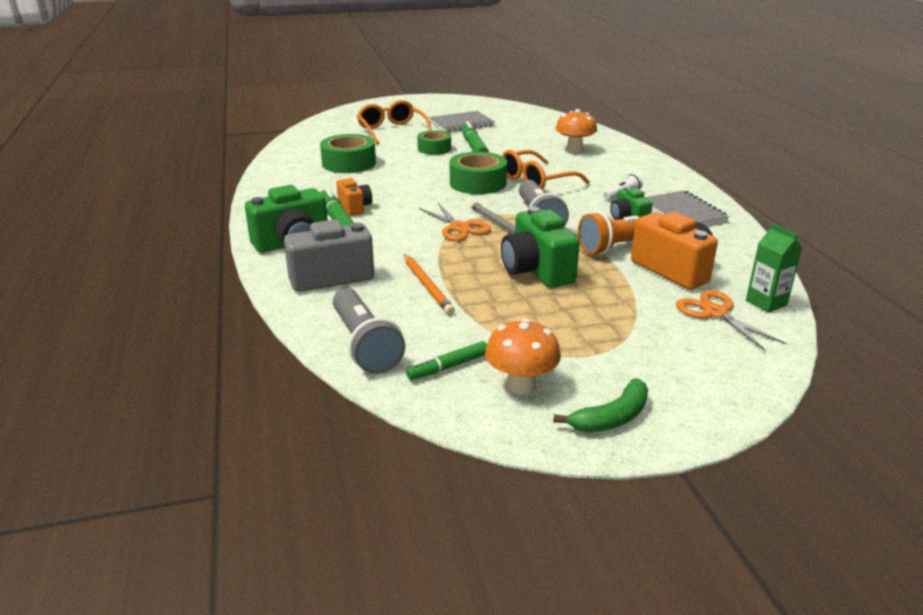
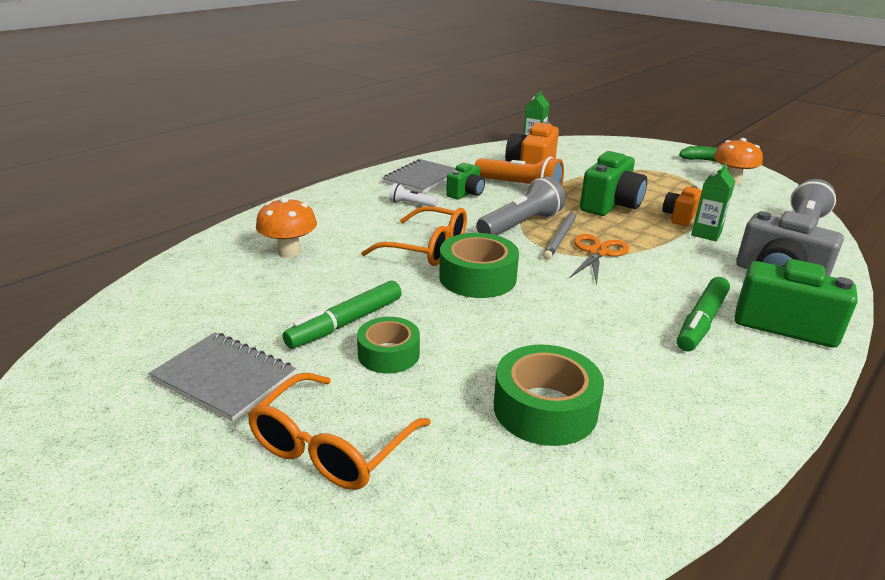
camera: 125 degrees left, 0 degrees up
(354, 207) = (658, 327): orange camera -> orange camera (679, 217)
(427, 286) = (706, 234): orange pencil -> green carton
(448, 367) = (761, 201): green marker -> none
(715, 313) = (568, 154): orange scissors -> none

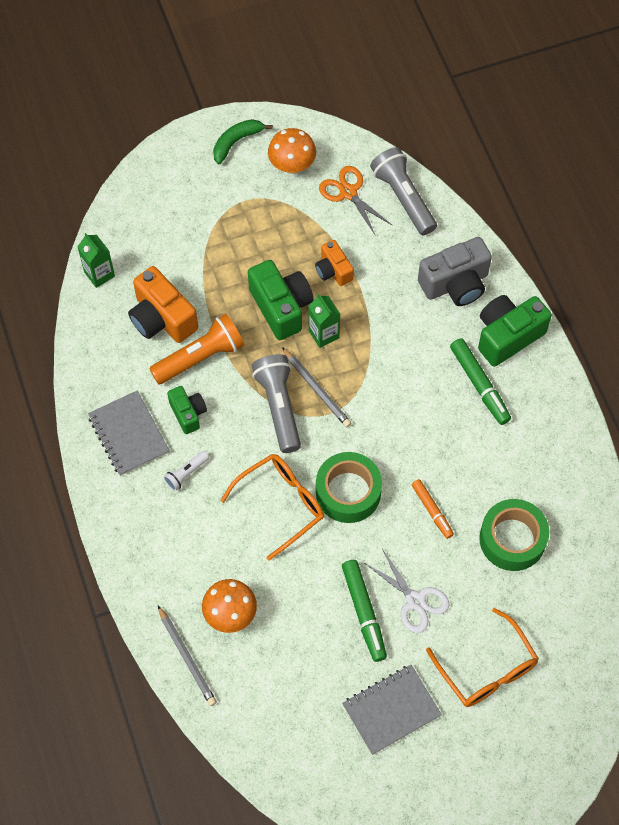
camera: 60 degrees left, 35 degrees up
(229, 243) = (187, 657): none -> grey pencil
(388, 354) = (415, 600): green tape -> white scissors
(514, 333) = (432, 511): none -> orange marker
(597, 252) = (357, 381): orange scissors -> orange scissors (348, 193)
(706, 234) = (372, 276): green carton -> green carton (323, 334)

